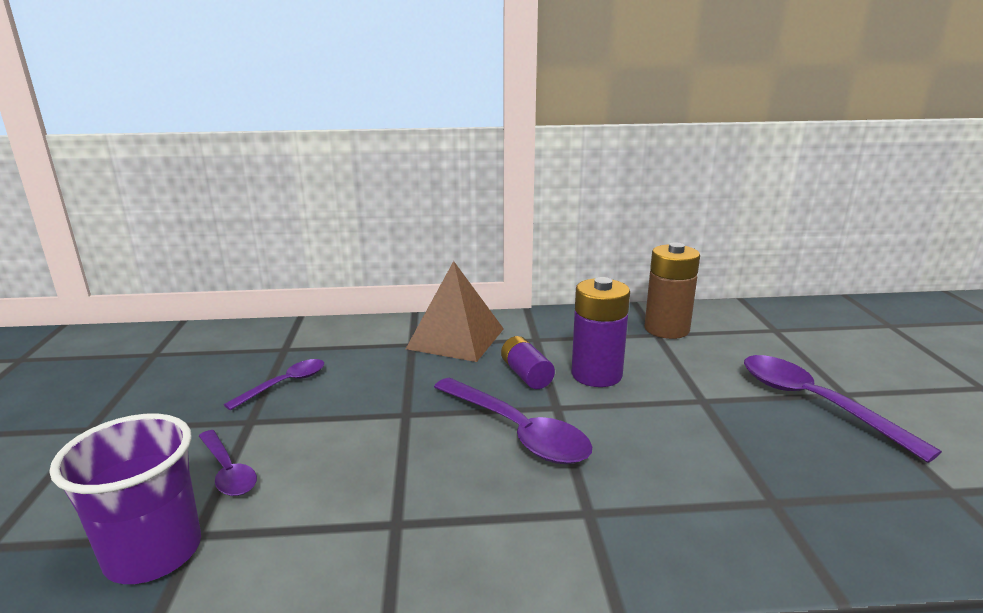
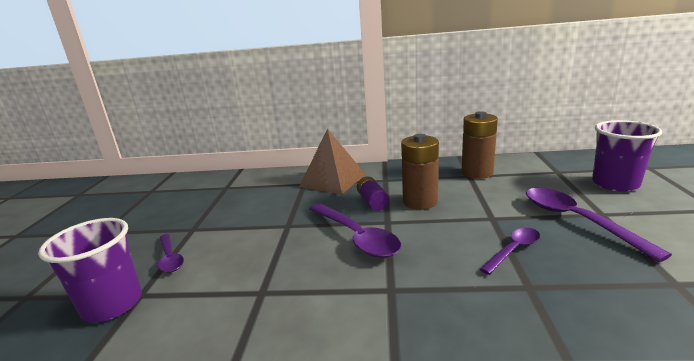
camera: 10 degrees right, 0 degrees up
(285, 384) = (219, 208): purple spoon -> purple spoon (513, 250)
(596, 374) = (420, 201): purple battery -> brown battery
(853, 349) = (615, 184): none -> purple cup

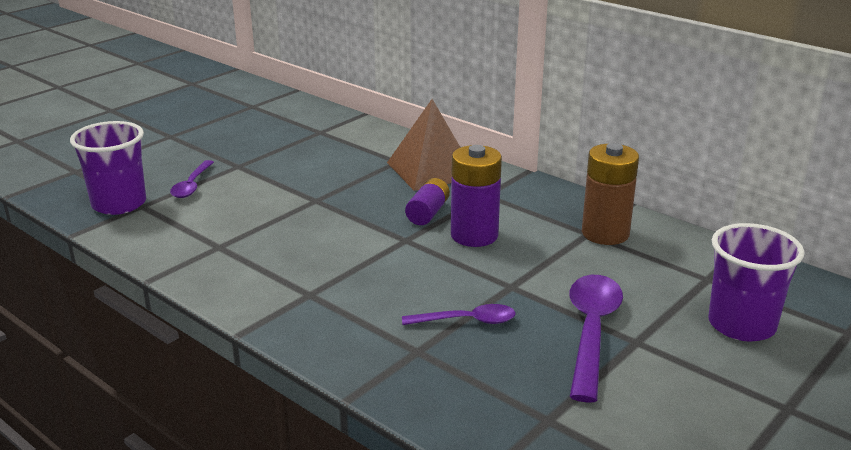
camera: 35 degrees right, 5 degrees up
(356, 237) = (354, 239): purple spoon -> none
(420, 201) = (474, 235): brown battery -> purple battery

